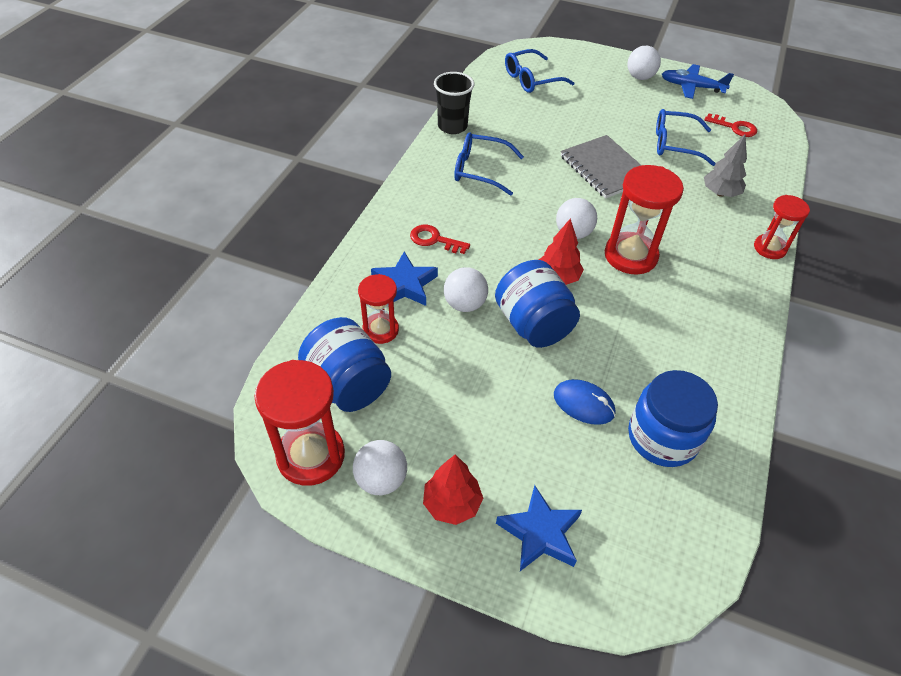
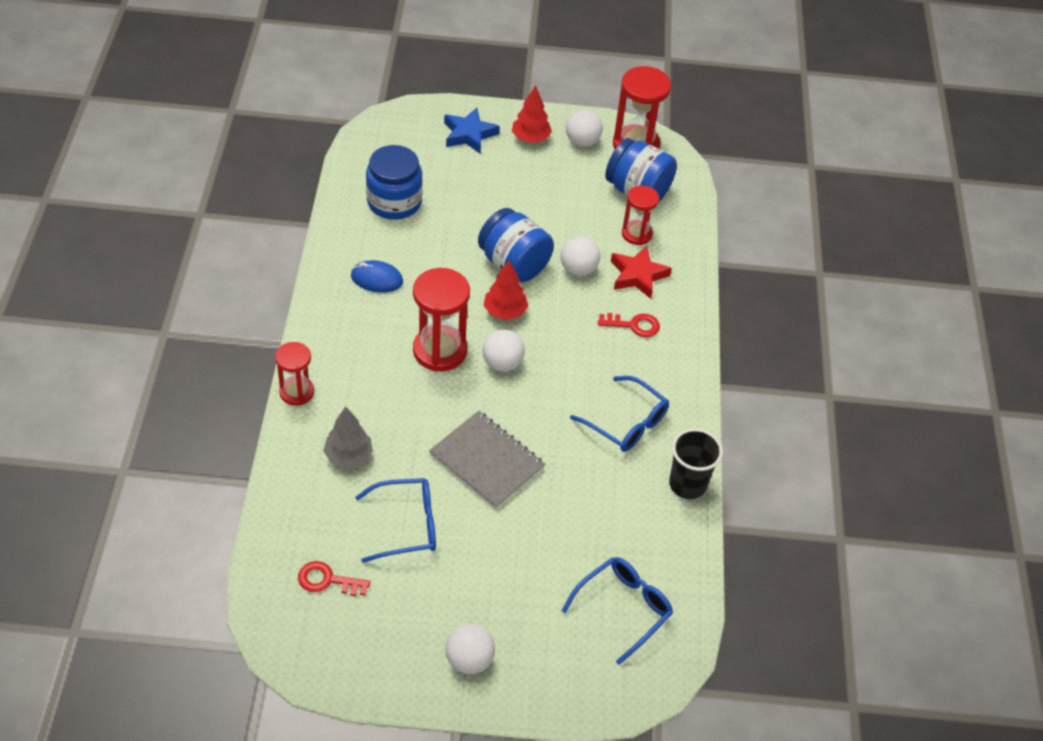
camera: 160 degrees right, 0 degrees up
(404, 285) = (638, 275): blue star -> red star
(480, 170) = (627, 423): blue glasses -> blue glasses turned 45 degrees clockwise
(583, 404) = (457, 212): blue mouse -> blue mouse (376, 279)
(691, 87) = (390, 658): blue plane -> none

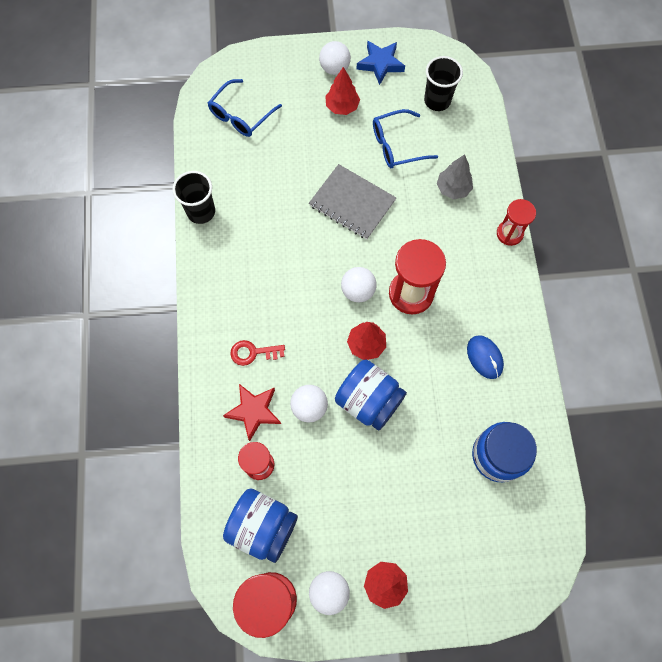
camera: 175 degrees right, 20 degrees up
(327, 580) = (437, 101): red key -> black cup
(376, 279) = (484, 357): blue mouse -> blue mouse turned 60 degrees clockwise
(469, 134) = (451, 574): blue star -> blue star (380, 64)
(471, 595) = (342, 107): none -> red tree
(627, 423) = (251, 255): blue glasses -> none

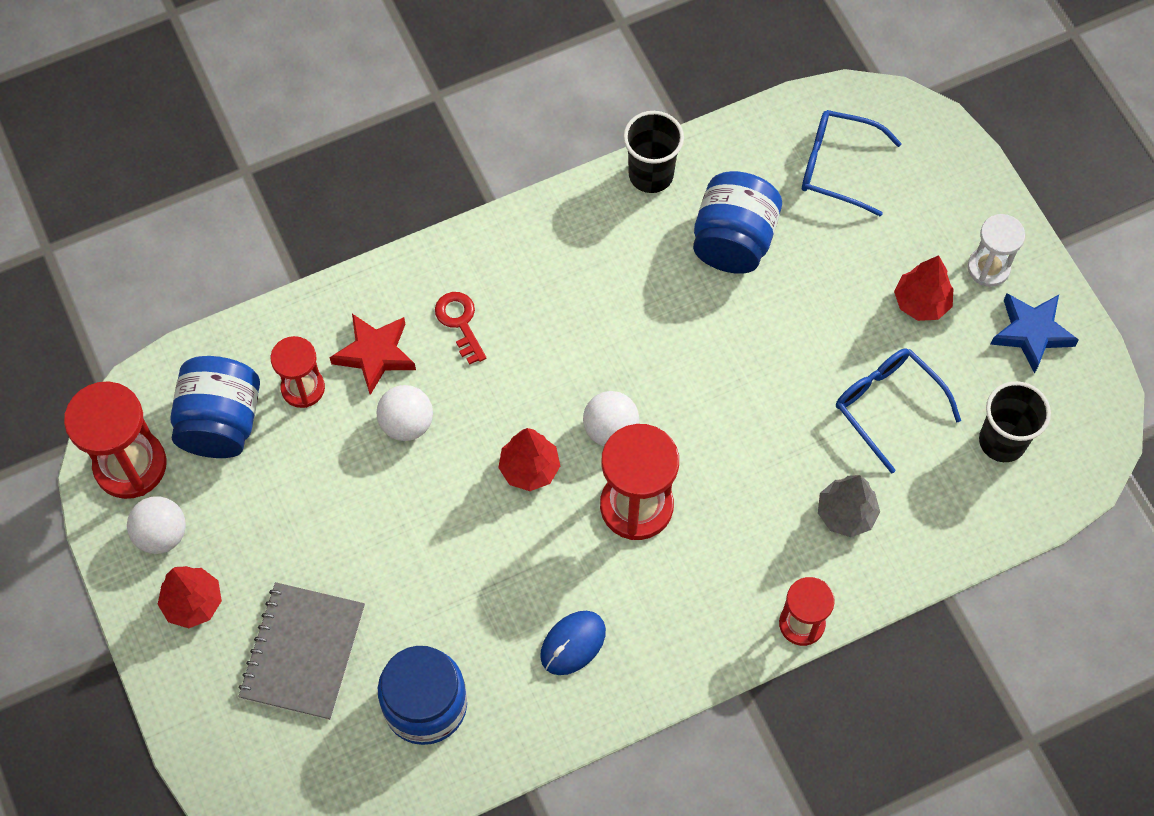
camera: 70 degrees right, 5 degrees down
(334, 68) = (988, 268): white ball -> white hourglass
(352, 203) = (754, 374): grey notebook -> grey notebook (303, 652)
(369, 401) = (444, 500): blue jar -> blue jar (733, 241)

